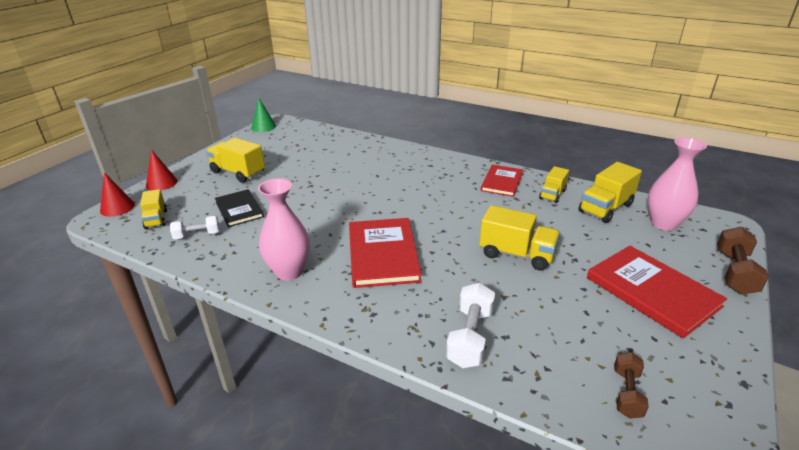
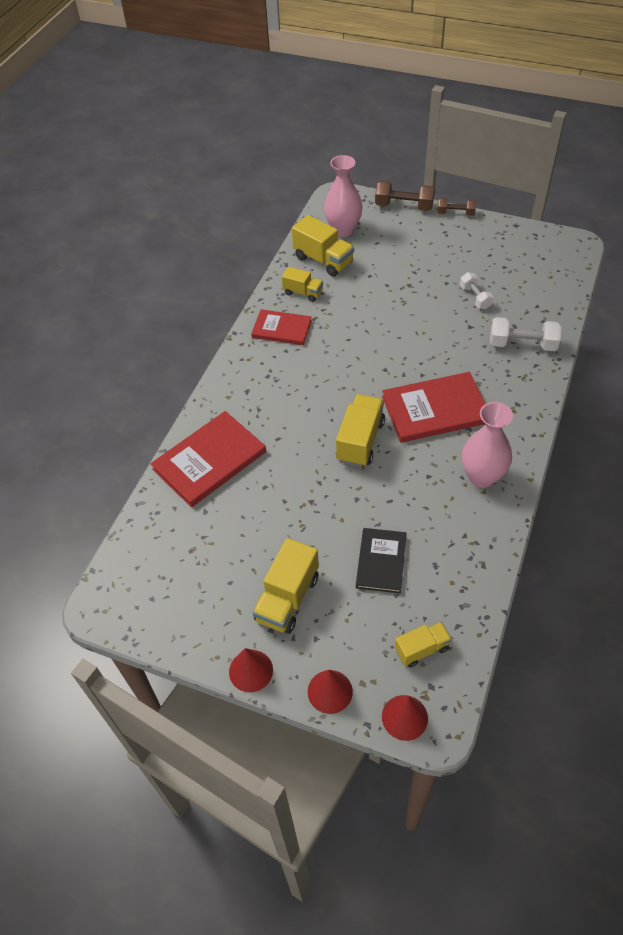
camera: 95 degrees left, 20 degrees up
(197, 235) = (443, 585): white dumbbell -> white dumbbell (475, 297)
(199, 160) = (251, 670): none -> red cone
(239, 209) = (381, 561): black book -> black book turned 45 degrees counterclockwise
(263, 127) = (122, 620): green cone -> none
(516, 254) = (411, 319): yellow truck -> yellow truck (360, 441)
(627, 393) = (544, 272): brown dumbbell -> brown dumbbell (455, 213)
(652, 292) = (439, 249): red book -> red book (209, 460)

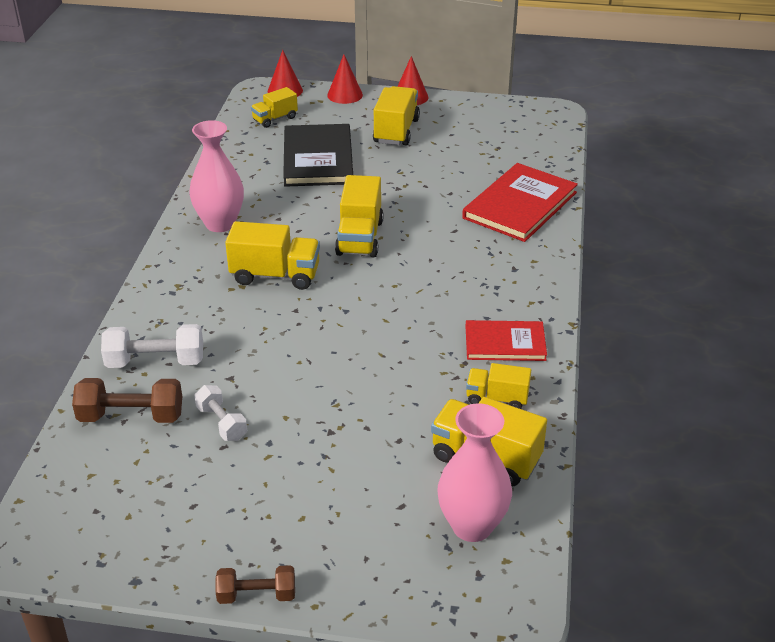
camera: 165 degrees right, 15 degrees down
(381, 561) = (318, 158): black book -> black book, size x1.60
(404, 206) = (365, 601): brown dumbbell -> brown dumbbell (131, 416)
(435, 409) = (275, 275): red book -> yellow truck

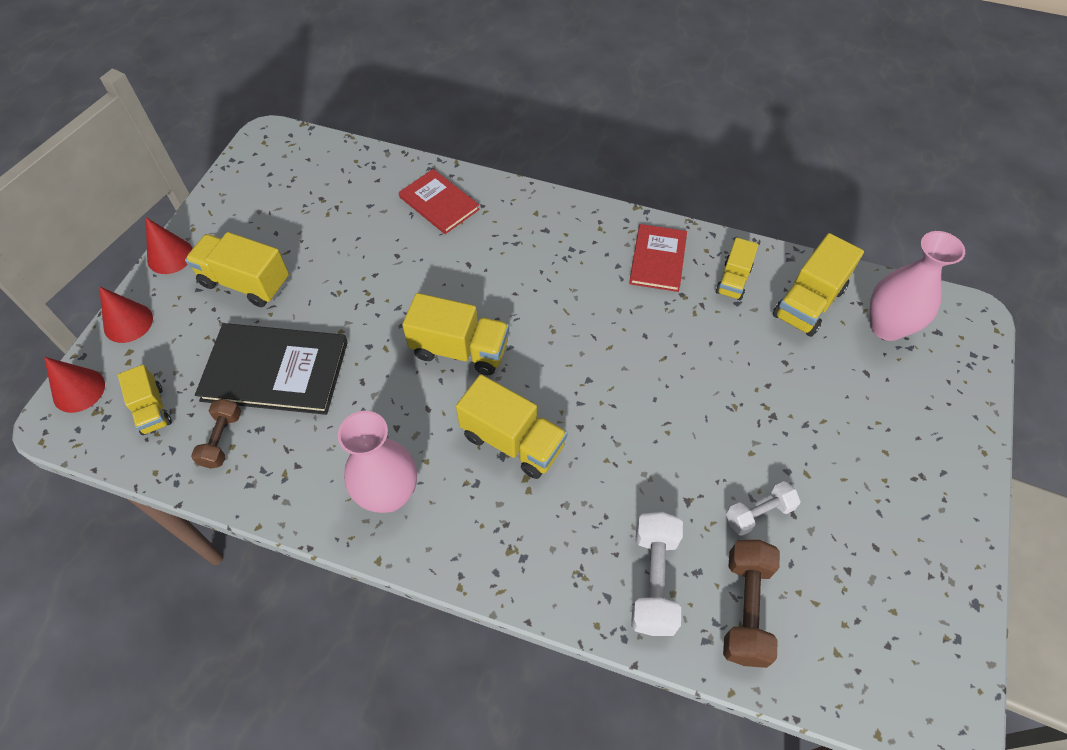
camera: 80 degrees left, 20 degrees up
(257, 595) = (979, 497): brown dumbbell -> brown dumbbell (222, 439)
(275, 275) = (512, 441): yellow truck -> yellow truck turned 105 degrees clockwise
(520, 205) = (439, 203): red book -> red book, size x0.62

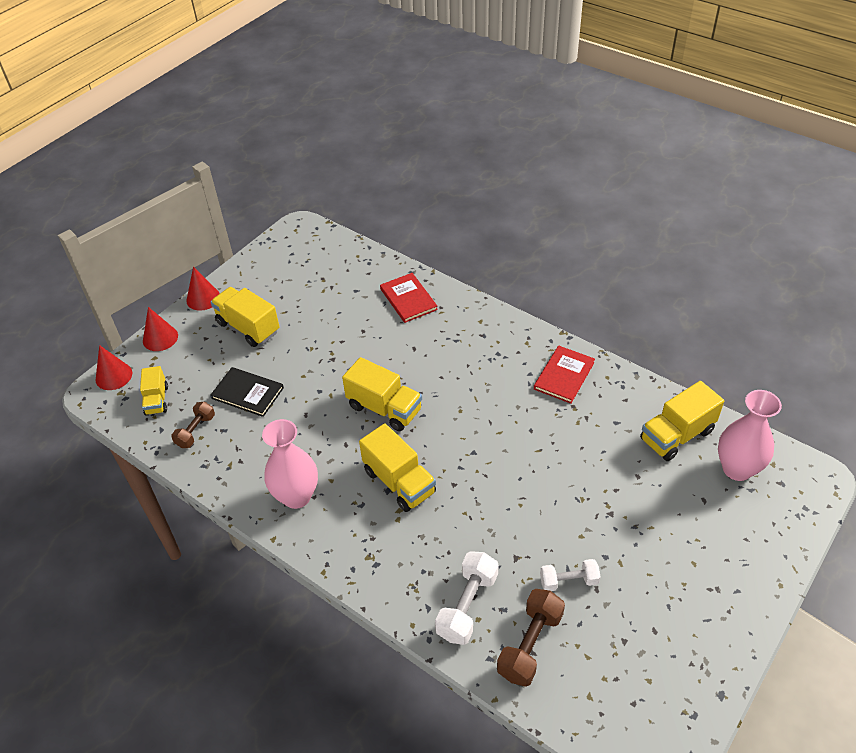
camera: 20 degrees right, 10 degrees down
(275, 371) = (248, 393): black book -> black book, size x0.62
(733, 280) = (620, 404): yellow truck -> none

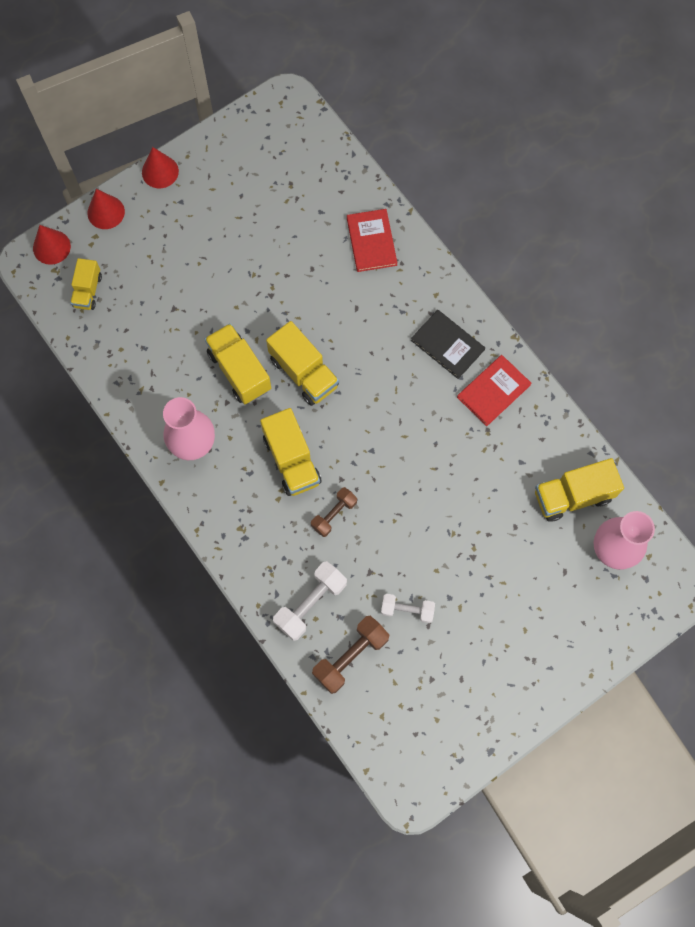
camera: 15 degrees right, 25 degrees up
(196, 431) = (117, 340): brown dumbbell -> brown dumbbell (334, 514)
(248, 327) = (197, 226): yellow truck -> yellow truck (239, 371)
(248, 393) = (177, 311): black book -> black book (447, 345)

